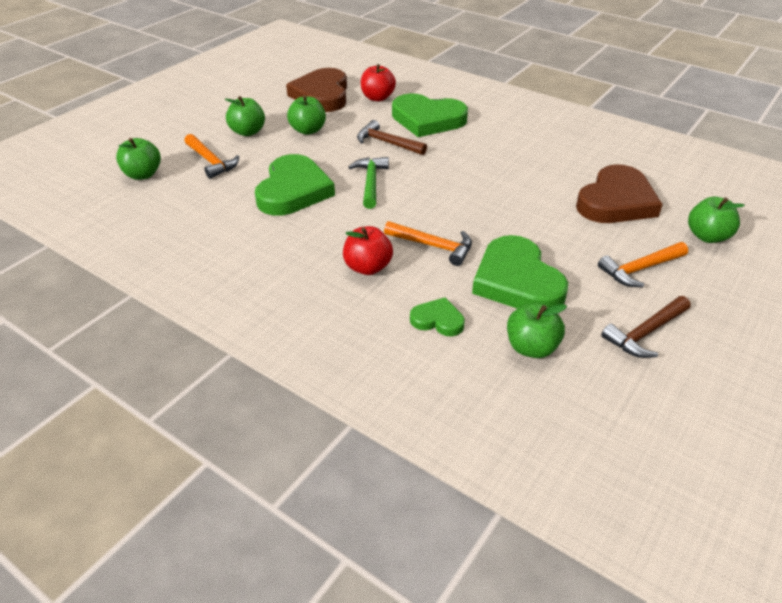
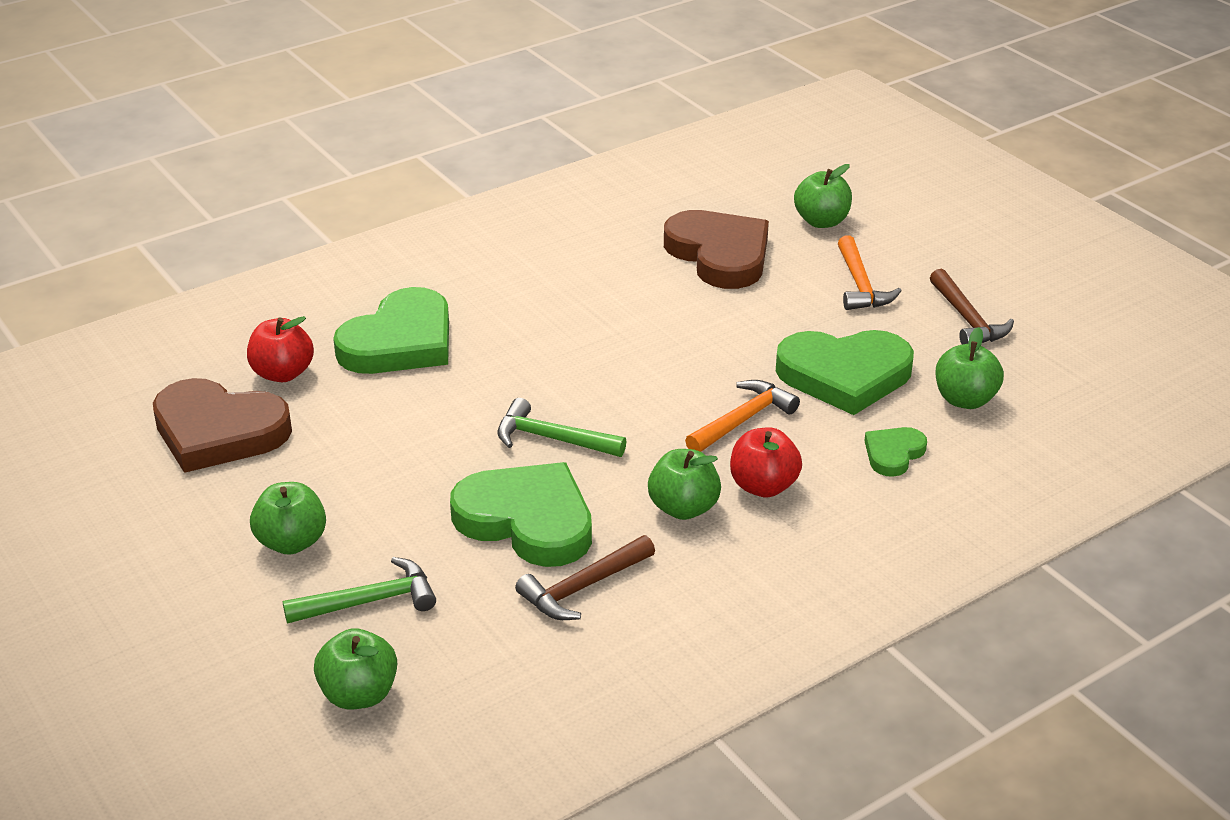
camera: 70 degrees left, 5 degrees down
(211, 161) = (370, 601): orange hammer -> green hammer
(308, 130) = (340, 471): green apple -> green apple (683, 508)
(387, 143) = (444, 398): brown hammer -> brown hammer (582, 588)

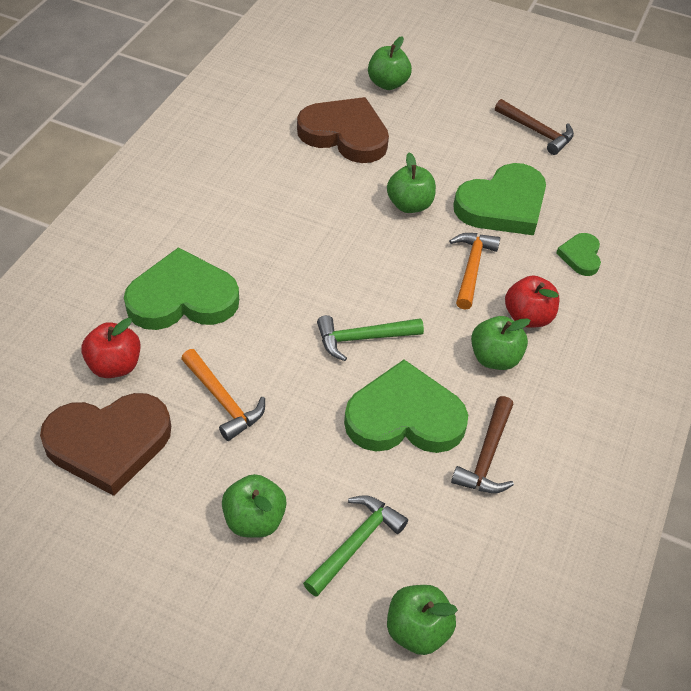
camera: 35 degrees left, 15 degrees up
(400, 342) = (182, 298): green heart -> green heart turned 105 degrees counterclockwise
(860, 285) = (453, 128): orange hammer -> orange hammer (223, 401)
(965, 400) = (585, 196): green apple -> green apple (409, 205)

